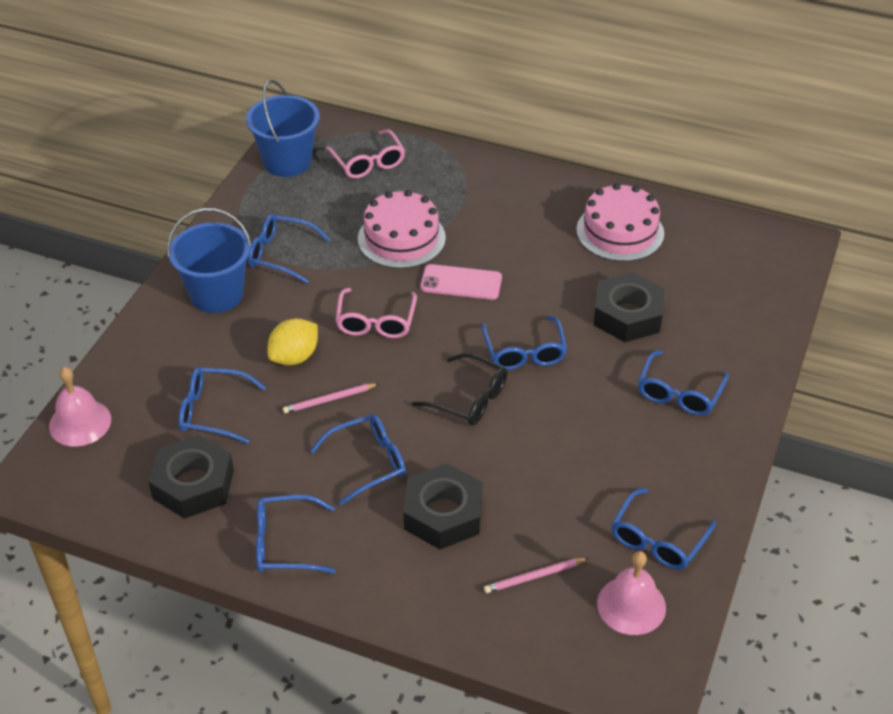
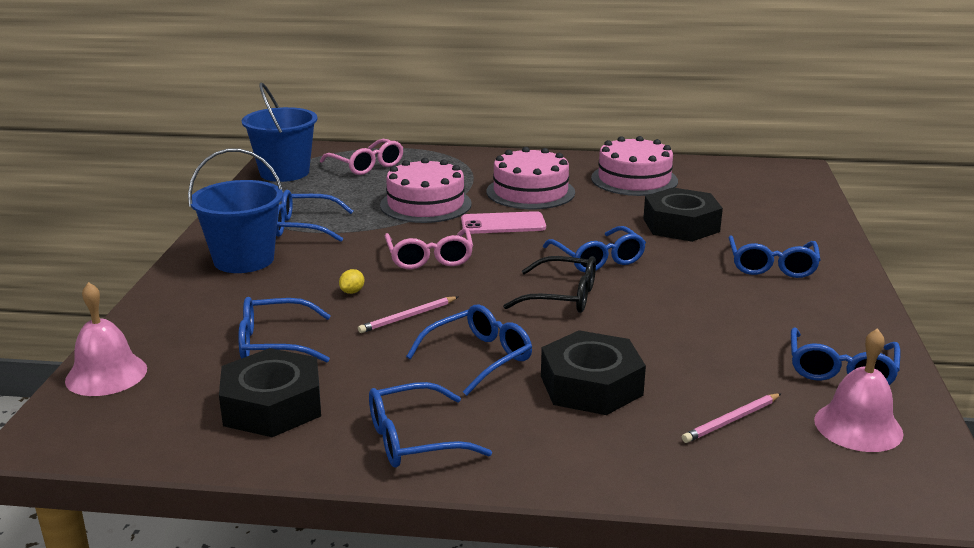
camera: 15 degrees left, 20 degrees down
(294, 357) = (352, 292): yellow lemon -> yellow lemon, size x0.47
(508, 235) = (530, 192): none -> pink cake

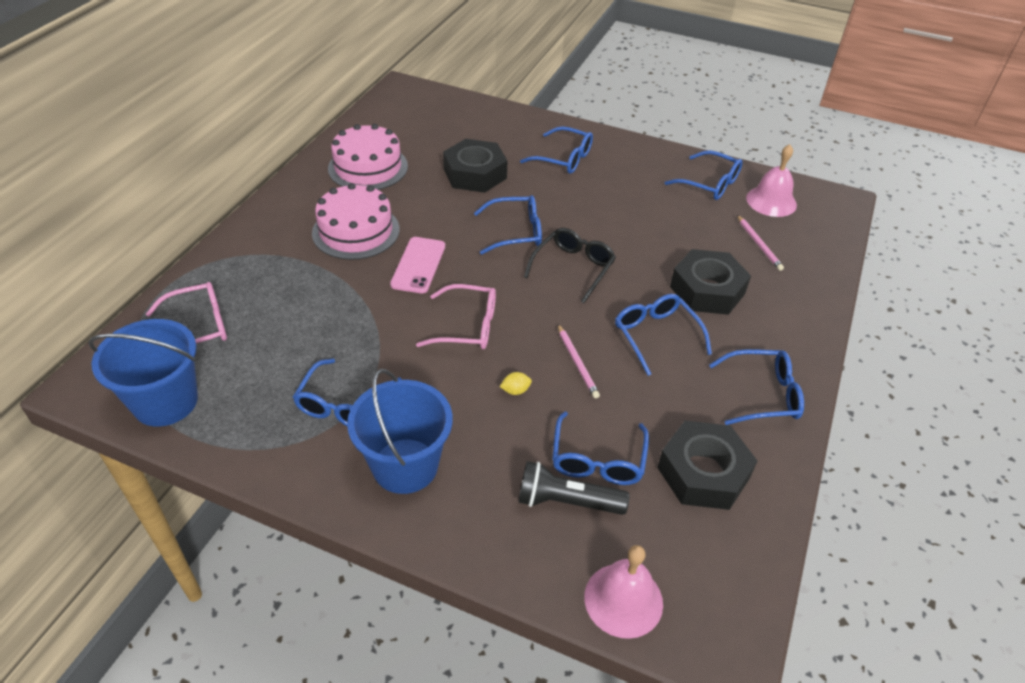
camera: 75 degrees left, 20 degrees up
(218, 334) = (566, 501): none -> black flashlight
(352, 292) = (515, 390): yellow lemon -> yellow lemon turned 60 degrees counterclockwise
(414, 439) = (763, 394): blue glasses -> blue glasses turned 90 degrees counterclockwise
(425, 204) = (341, 304): pink cake -> none

